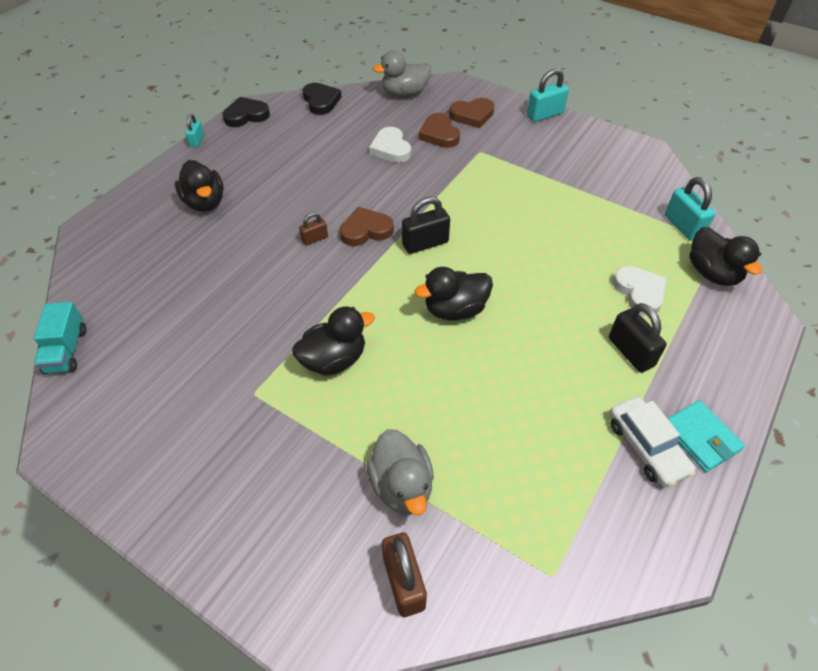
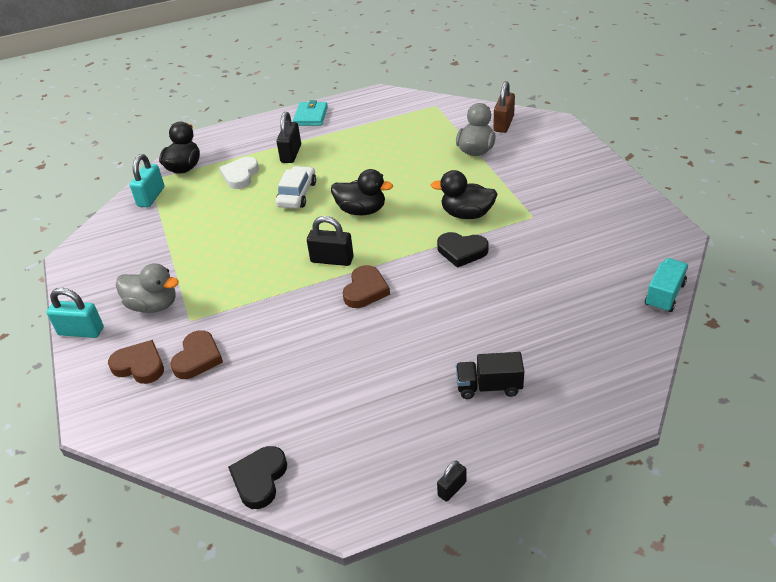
camera: 140 degrees left, 10 degrees down
(197, 141) = (452, 489): turquoise padlock -> black padlock
(205, 202) = (489, 386): black duck -> black truck
(246, 115) = (365, 504): black heart -> black heart (462, 251)
(314, 239) = (413, 301): brown padlock -> none
(366, 230) = (365, 290): brown heart -> brown heart turned 90 degrees counterclockwise
(391, 149) = (260, 364): white heart -> none
(404, 93) = (159, 437): grey duck -> grey duck (153, 305)
(646, 447) = (340, 122): white car -> white car (297, 194)

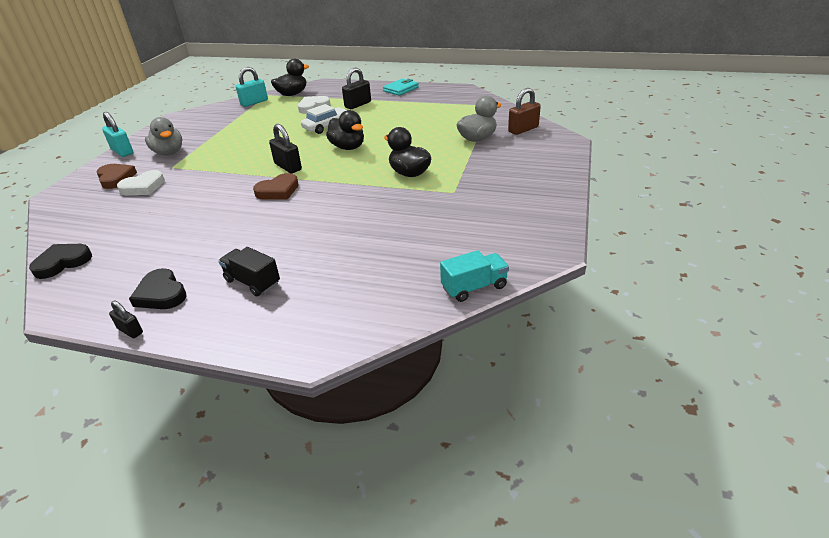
camera: 35 degrees right, 5 degrees down
(198, 358) = (143, 187): brown heart -> white heart
(452, 489) = (130, 331): black padlock -> black padlock turned 45 degrees clockwise
(462, 251) = (370, 193): black heart -> black heart (161, 294)

